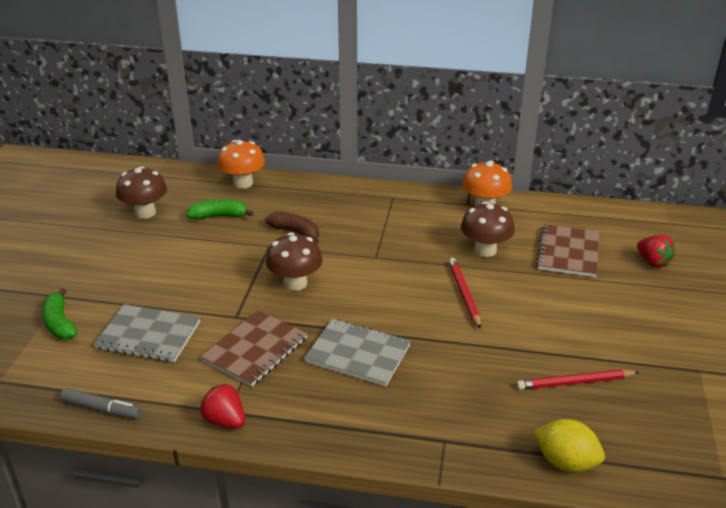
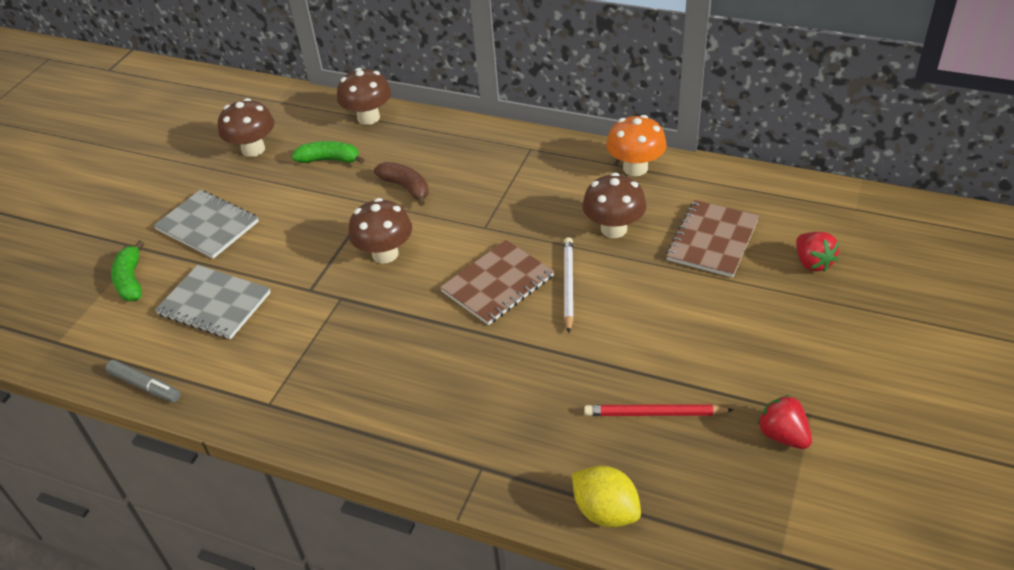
camera: 15 degrees right, 10 degrees up
(225, 421) = (261, 415): red strawberry -> red strawberry (783, 435)
(243, 183) = (368, 118): orange mushroom -> brown mushroom
(255, 350) = (317, 333): brown notebook -> brown notebook (498, 284)
(358, 354) = (424, 350): grey notebook -> grey notebook (207, 226)
(464, 294) = (568, 285): red pencil -> white pencil

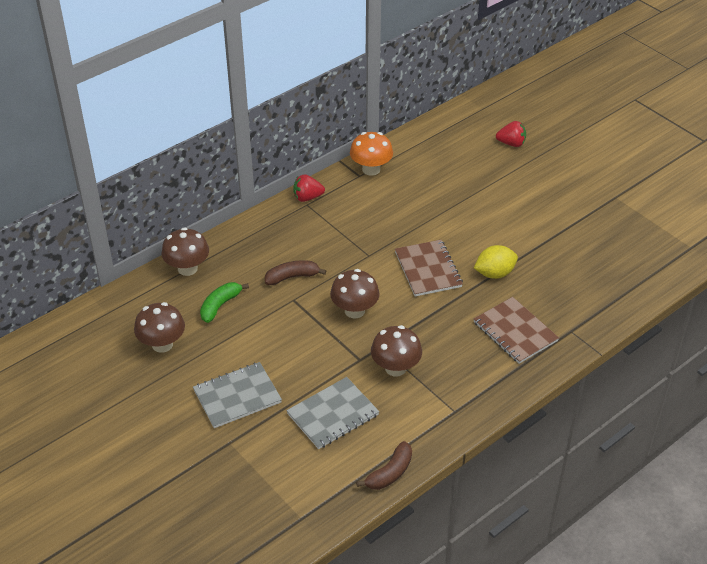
camera: 65 degrees left, 0 degrees up
(131, 280) = (264, 457): green banana -> none
(145, 386) = (390, 473): grey marker -> brown banana
(568, 285) = (453, 240): white pencil -> none
(605, 511) = (630, 295): yellow lemon -> yellow lemon (494, 273)
(613, 229) = (420, 202): brown mushroom -> brown mushroom (395, 368)
(654, 413) = (577, 249): red pencil -> none
(712, 240) = (463, 169): brown notebook -> brown notebook (515, 331)
(783, 435) = (622, 212): red strawberry -> red strawberry (307, 197)

